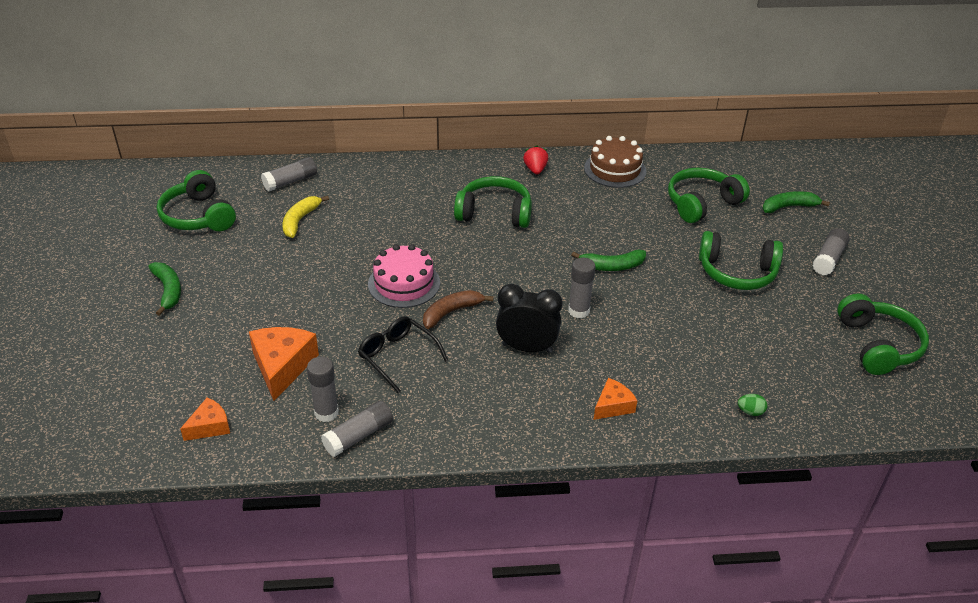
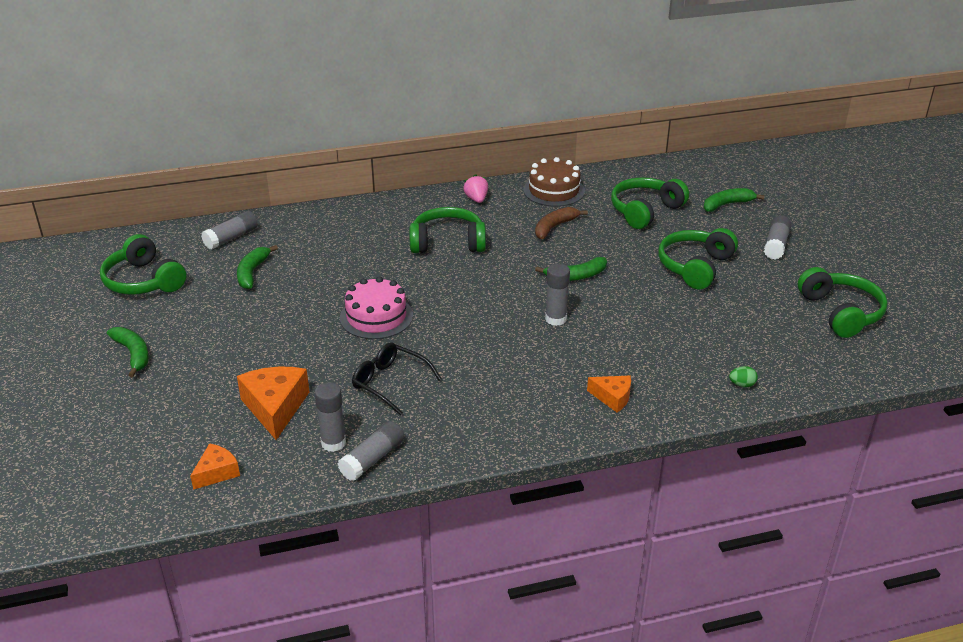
camera: 10 degrees left, 5 degrees down
(300, 220) = (252, 272): yellow banana -> green banana
(451, 312) = (431, 336): brown banana -> brown banana (554, 227)
(527, 348) = (515, 358): black clock -> none
(535, 170) = (476, 199): red strawberry -> pink strawberry
(613, 406) = (613, 397): orange cheese -> orange cheese turned 75 degrees clockwise
(737, 272) = (695, 267): green headphones -> green headphones turned 120 degrees clockwise

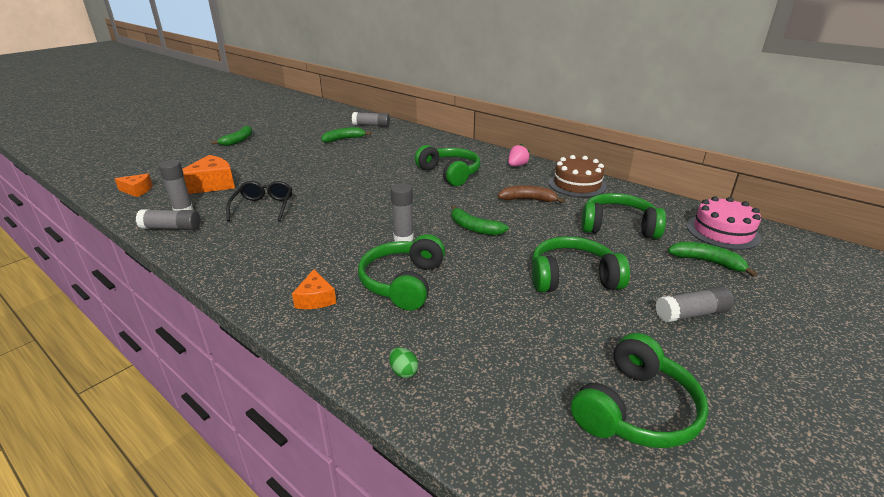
camera: 55 degrees right, 5 degrees down
(144, 281) = (307, 123): green headphones -> green headphones (403, 282)
(376, 316) = (335, 180): pink cake -> pink cake (722, 232)

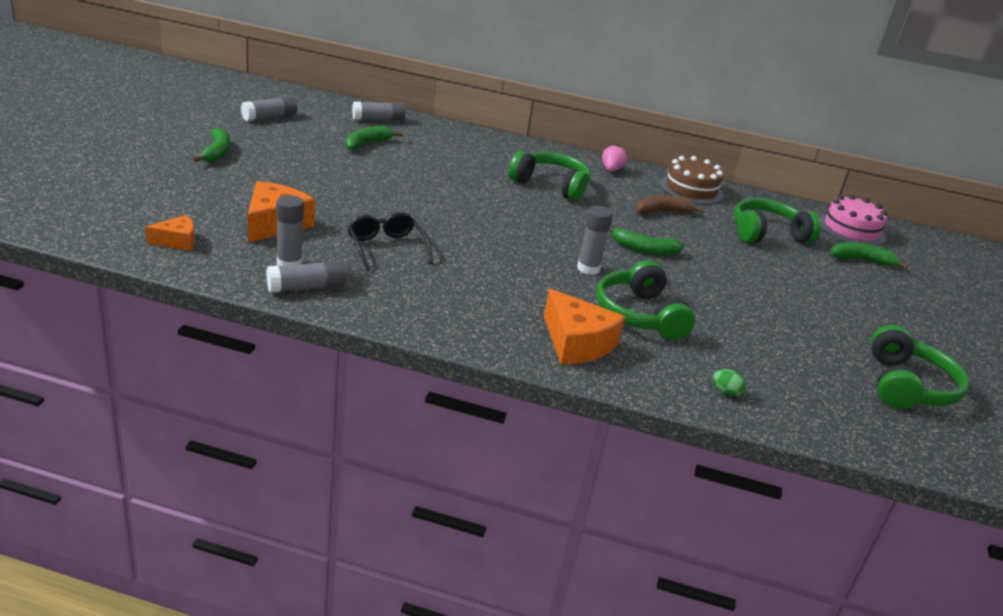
camera: 30 degrees left, 0 degrees up
(315, 299) = (576, 343): orange cheese -> orange cheese, size x1.73
(572, 278) = (775, 289): green headphones -> none
(691, 314) = (885, 307): grey glue stick -> grey glue stick (269, 117)

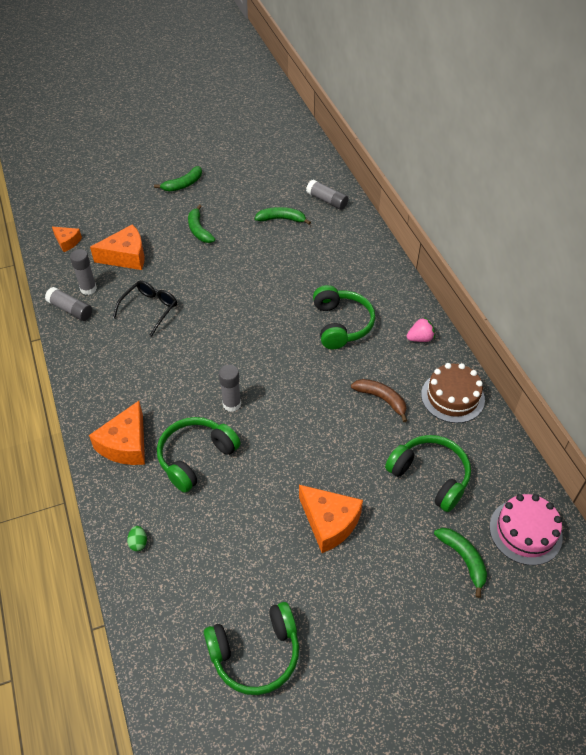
camera: 60 degrees right, 20 degrees up
(269, 117) = (259, 167): grey glue stick -> none
(643, 249) = (299, 417): green banana -> green banana (199, 230)
(781, 291) = (329, 522): none -> orange cheese

